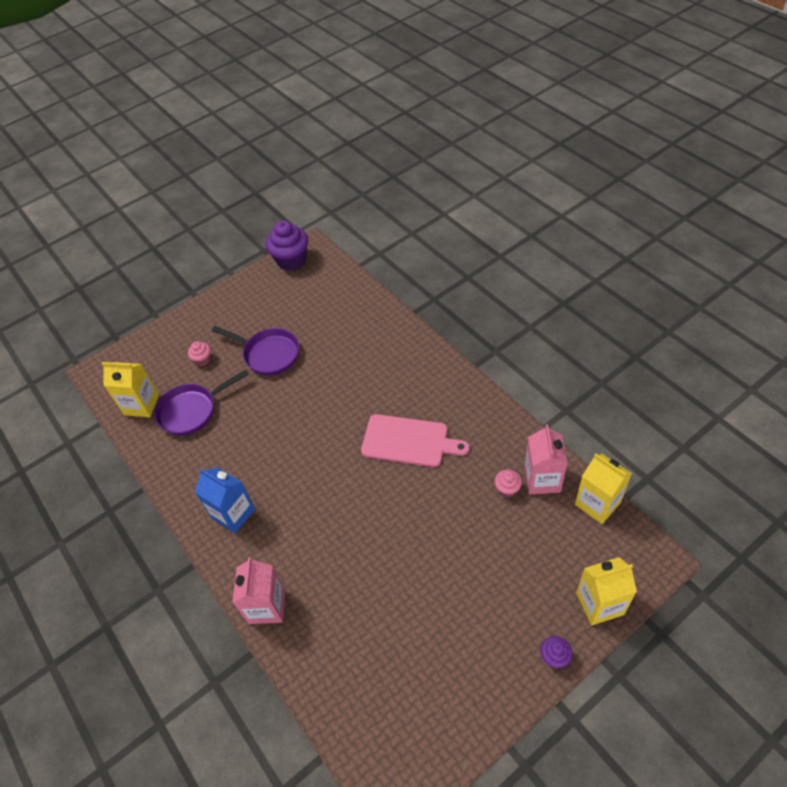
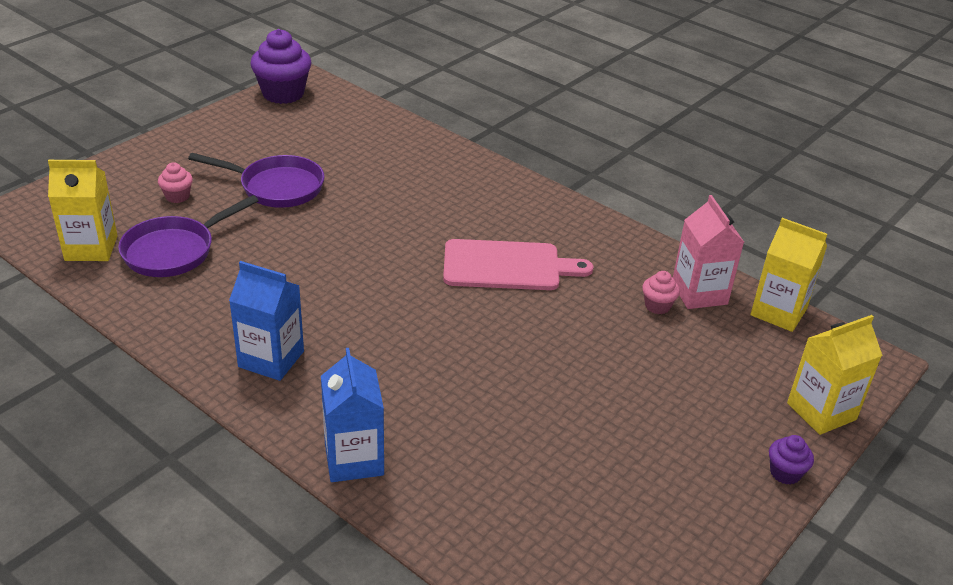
camera: 20 degrees left, 15 degrees down
(267, 606) = (354, 459): pink carton -> blue carton

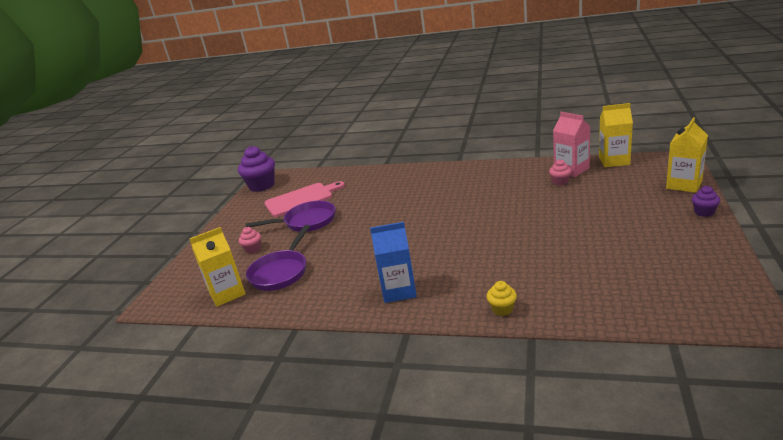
camera: 20 degrees left, 10 degrees down
(354, 459) = (502, 309): blue carton -> yellow cupcake
(507, 266) = (470, 199): pink cutting board -> pink cutting board (301, 199)

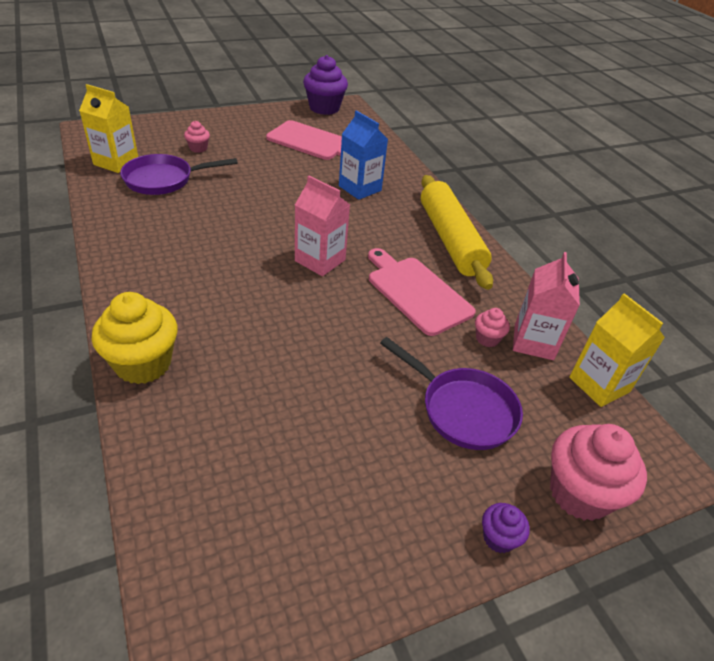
camera: 45 degrees right, 15 degrees up
(307, 222) = (267, 161): purple pan -> purple pan (463, 410)
(399, 290) = (156, 270): blue carton -> blue carton (360, 188)
(445, 221) = (320, 260): none -> pink carton
(463, 173) = (450, 239): none -> yellow rolling pin
(502, 309) = (143, 364): yellow cupcake -> yellow cupcake, size x2.04
(504, 194) = (416, 292): none -> pink cutting board
(684, 184) = (579, 493): yellow carton -> pink cupcake

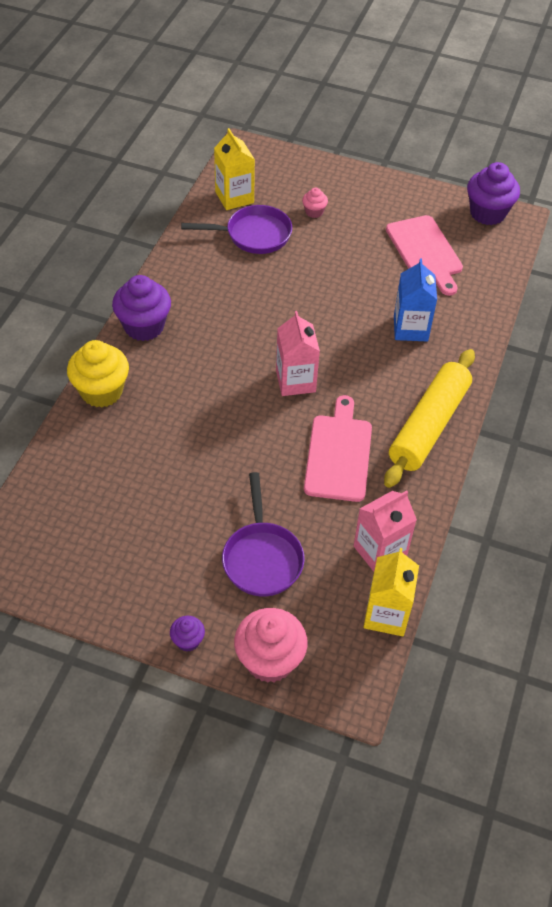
camera: 45 degrees right, 10 degrees up
(130, 287) = (144, 326): none -> purple cupcake
(163, 180) = (254, 235): purple pan -> purple pan turned 150 degrees clockwise
(487, 339) = (346, 524): pink cupcake -> none

